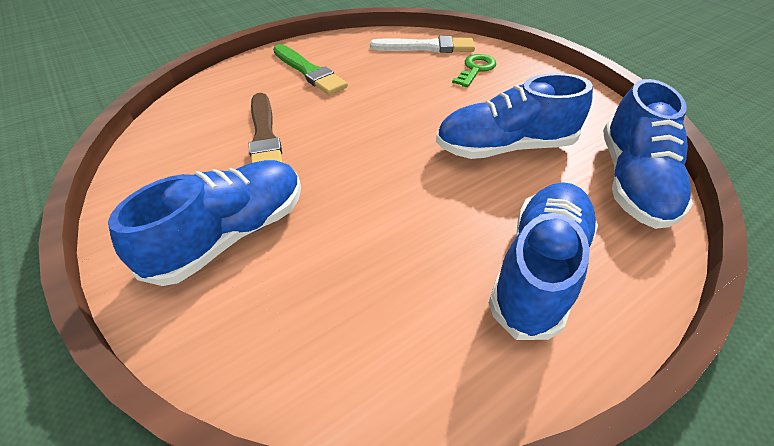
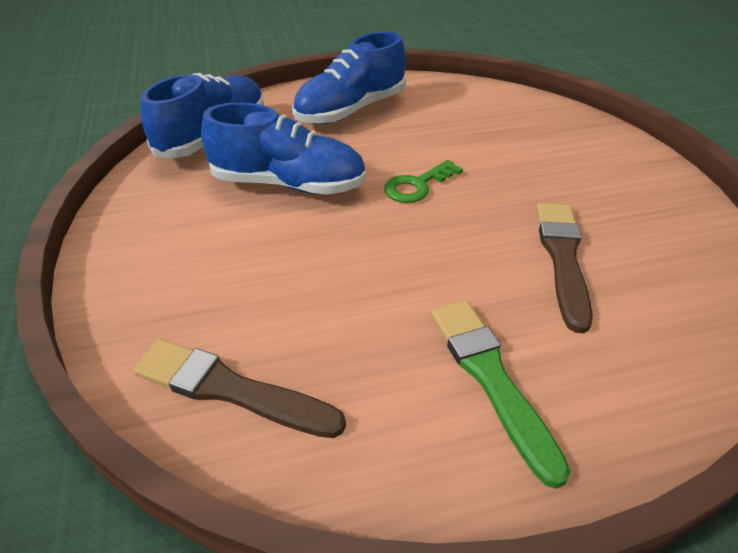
camera: 160 degrees left, 5 degrees down
(231, 234) = (581, 171): blue shoe -> none
(426, 47) = (231, 390): white brush -> brown brush
(475, 69) = (202, 302): green key -> green key (417, 186)

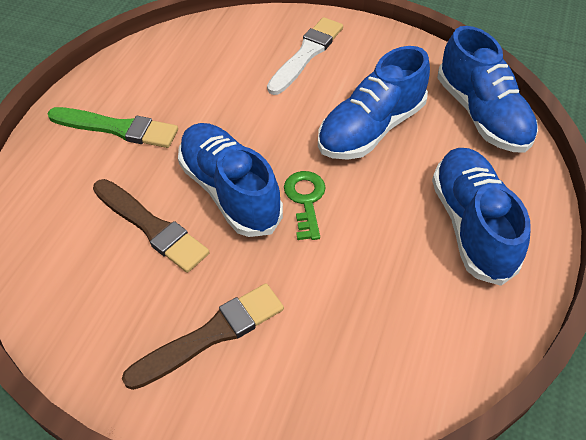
camera: 125 degrees right, 10 degrees up
(193, 276) = (306, 54): none -> white brush
(231, 390) = (211, 43): brown brush -> brown brush (211, 335)
(462, 232) = (230, 191): none -> blue shoe

